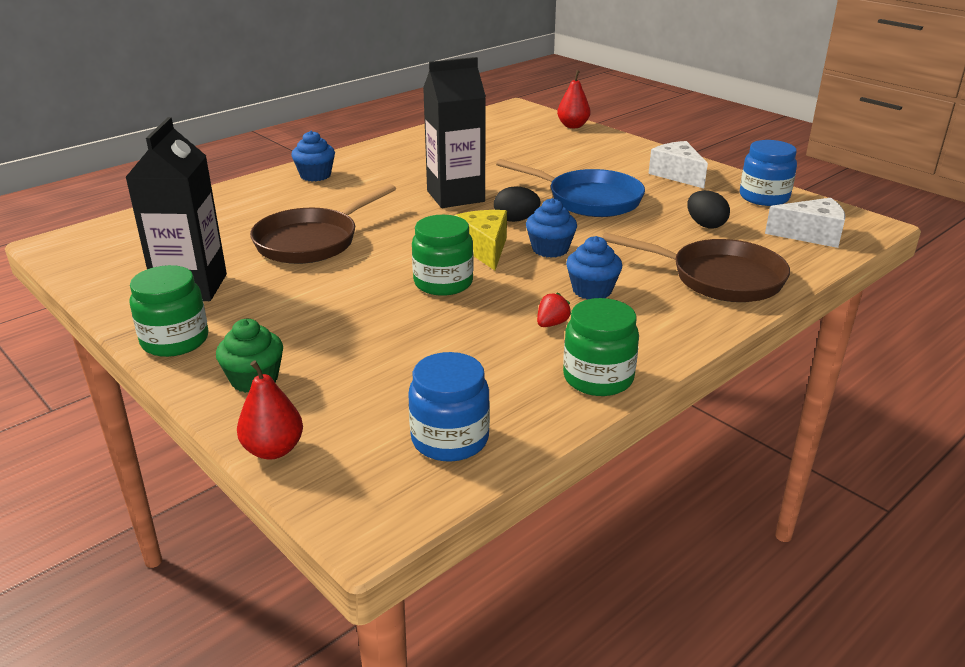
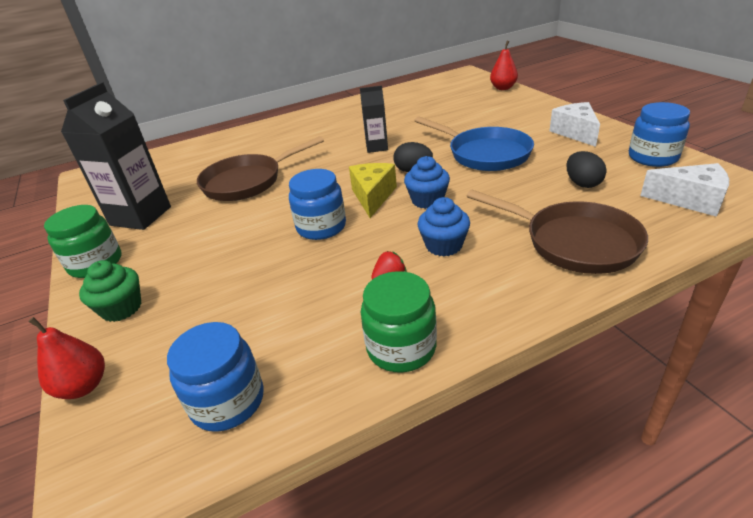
camera: 20 degrees right, 5 degrees up
(315, 175) = (285, 127): blue cupcake -> none
(443, 283) = (321, 227): green jar -> blue jar
(455, 196) = (377, 147): black carton -> black carton, size x0.55

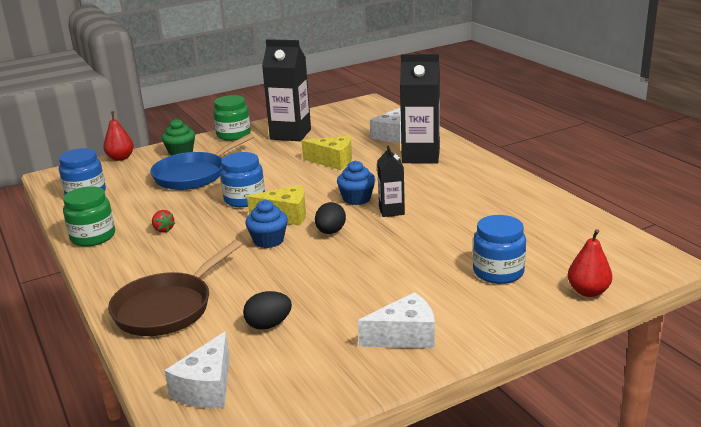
camera: 85 degrees right, 10 degrees down
(201, 156) = (391, 135): none -> white cheese
(247, 182) = (333, 161): brown pan -> yellow cheese
(266, 140) = (421, 156): none -> black carton
(444, 245) = (193, 249): blue cupcake -> blue cupcake (357, 199)
(485, 154) = (358, 271): blue pan -> blue pan (193, 175)
(652, 157) = (316, 384): blue jar -> blue jar (498, 272)

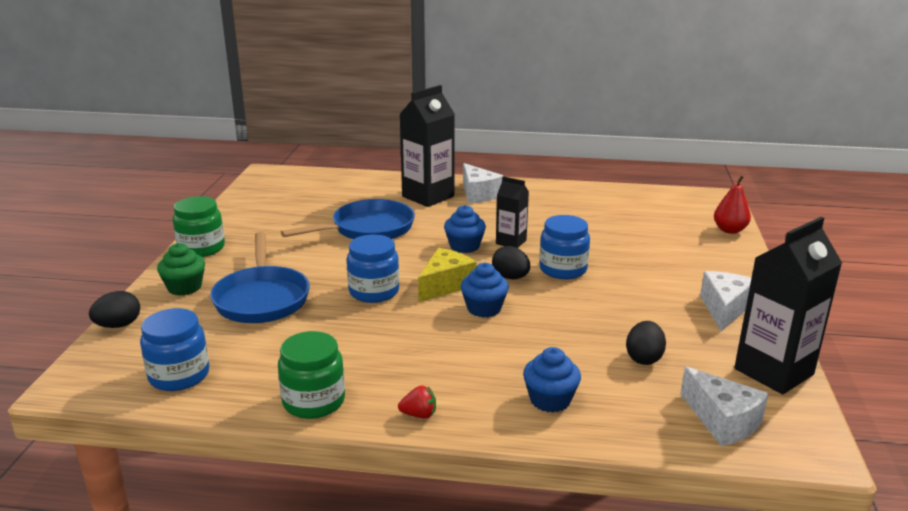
camera: 55 degrees left, 0 degrees up
(120, 158) = (118, 325): red pear -> black egg
(163, 229) = (369, 353): red strawberry -> red strawberry (419, 415)
(168, 308) = (550, 400): brown pan -> blue cupcake
(290, 134) = (264, 224): black carton -> black carton (773, 372)
(333, 161) = (368, 229): yellow cheese -> blue pan
(391, 135) = (362, 190): white cheese -> white cheese (478, 194)
(498, 272) = (668, 244): blue jar -> blue jar (563, 269)

